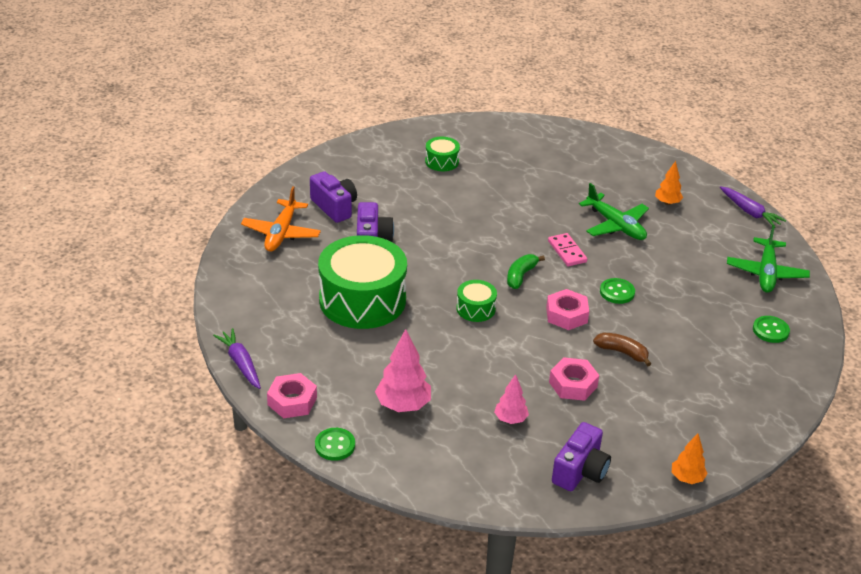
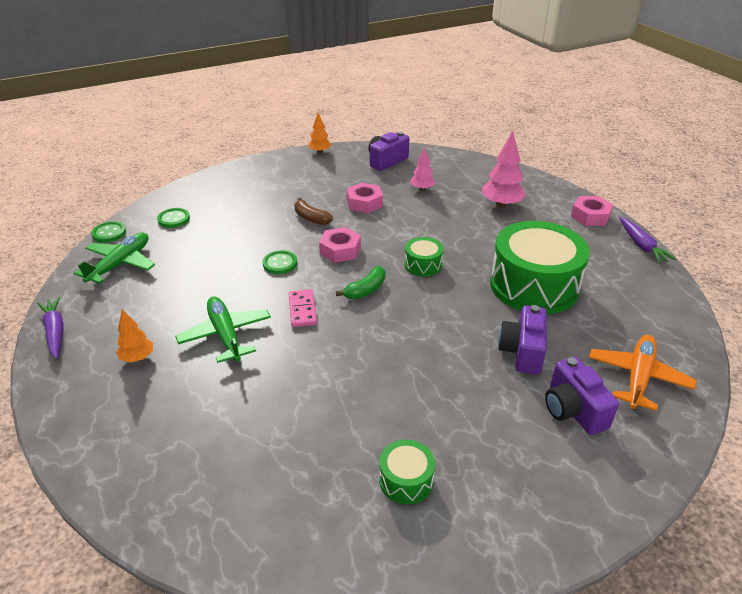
camera: 165 degrees left, 0 degrees up
(335, 445) = (553, 189): green button -> green button (109, 233)

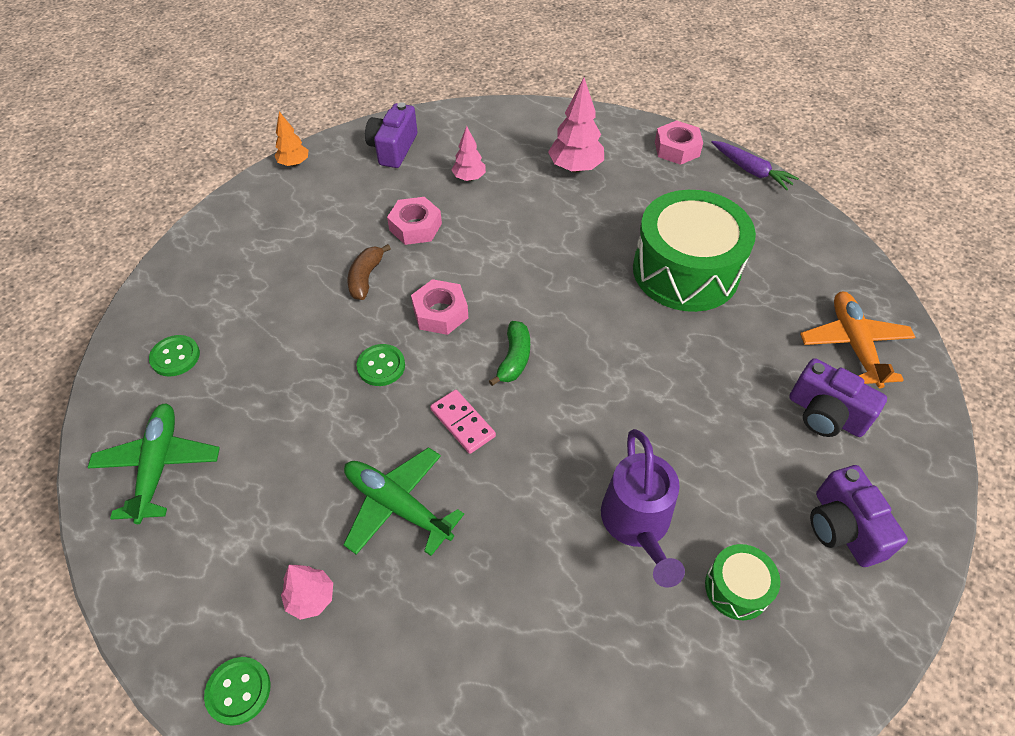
camera: 30 degrees left, 15 degrees up
(55, 332) = (157, 620): purple carrot -> none
(109, 233) = (95, 422): green button -> green button (238, 691)
(137, 358) = (311, 598): orange tree -> pink tree
(311, 218) = (366, 278): brown banana -> brown banana turned 90 degrees clockwise
(367, 412) = (638, 525): none -> purple watering can
(423, 265) = (551, 293): green drum -> none
(522, 351) = (733, 365): purple camera -> purple camera (843, 528)

